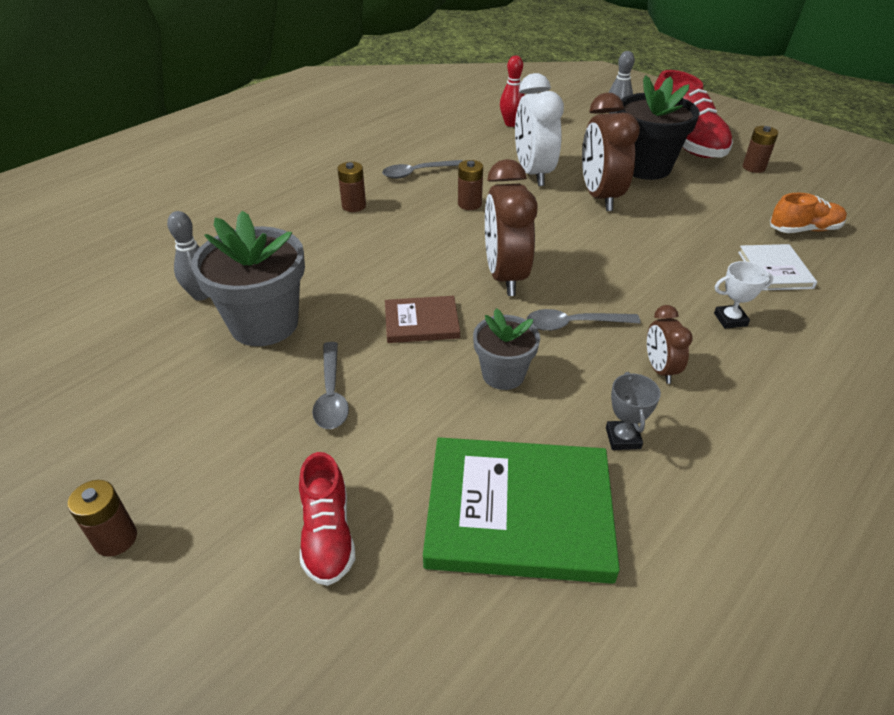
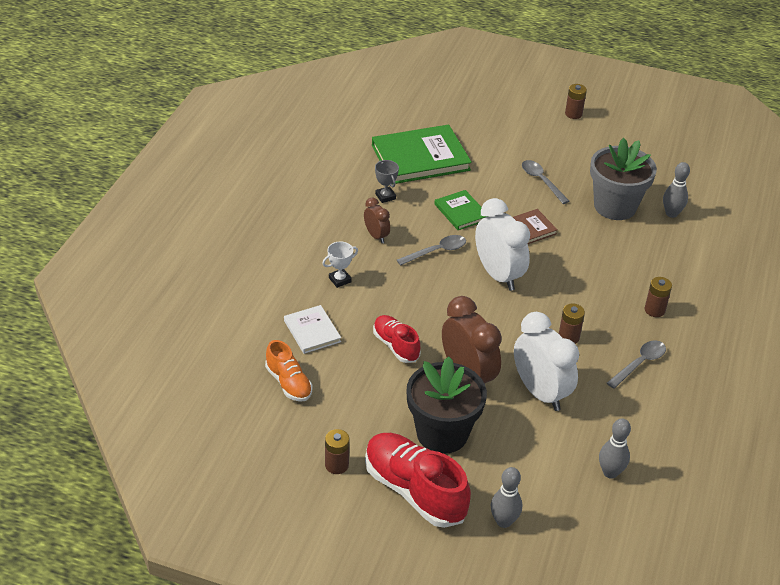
camera: 155 degrees right, 0 degrees up
(328, 534) = (493, 133): red shoe -> red shoe (396, 346)
(503, 374) = (461, 212): grey flower pot -> green book
(505, 276) = (498, 275): brown clock -> white clock
(511, 124) = (610, 472): red bowling pin -> grey bowling pin
(804, 229) = (289, 383): orange shoe -> orange shoe turned 90 degrees counterclockwise

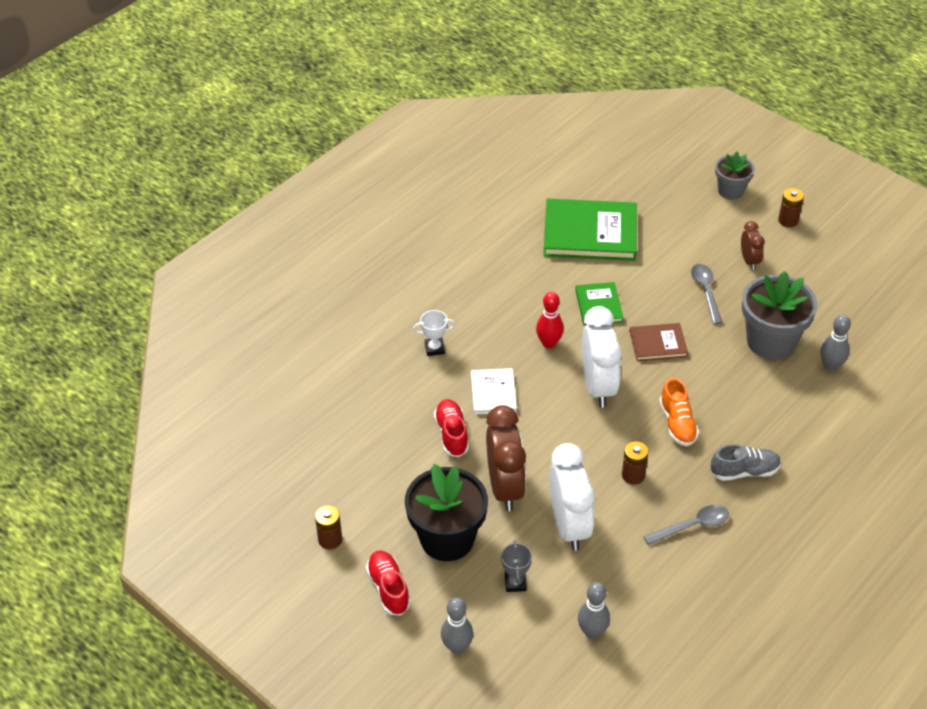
camera: 25 degrees right, 5 degrees up
(289, 383) = (329, 443): orange shoe -> orange shoe (677, 423)
(312, 331) = (379, 396): white book -> white book (493, 393)
(376, 236) = (496, 310): brown clock -> brown clock (749, 261)
(385, 196) = (529, 268): grey trophy -> grey trophy (515, 583)
(414, 491) = (388, 588): red shoe -> red shoe, size x0.57
(437, 251) = (549, 343): grey spoon -> red bowling pin
(515, 101) = (730, 191): none -> grey flower pot
(654, 310) = (744, 471): brown battery -> grey shoe

